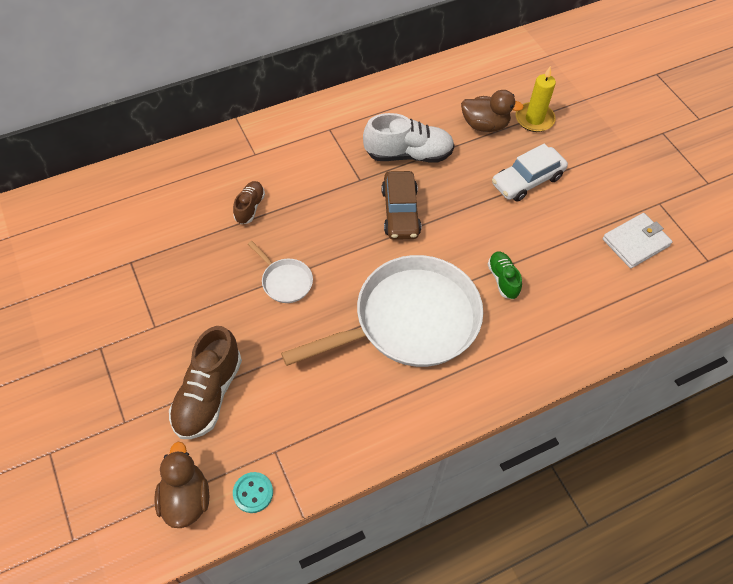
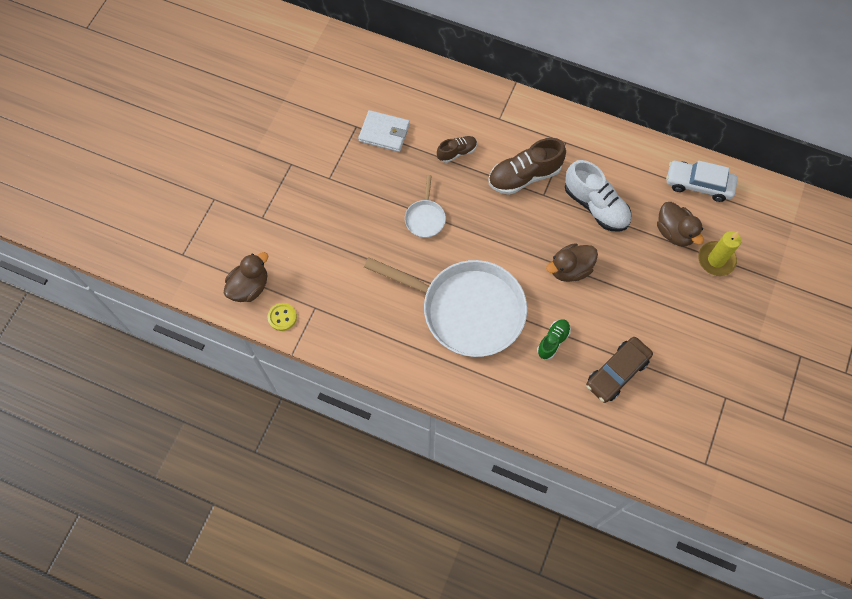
camera: 50 degrees right, 10 degrees up
(208, 394) = (316, 243): brown shoe -> brown shoe (524, 176)
(253, 493) = (282, 317): turquoise button -> yellow button
(400, 212) = (543, 239): brown car -> brown car (617, 372)
(447, 215) = (570, 269): none -> brown duck
(527, 180) = (653, 296): white car -> white car (698, 184)
(635, 242) = (671, 404): white wallet -> white wallet (384, 133)

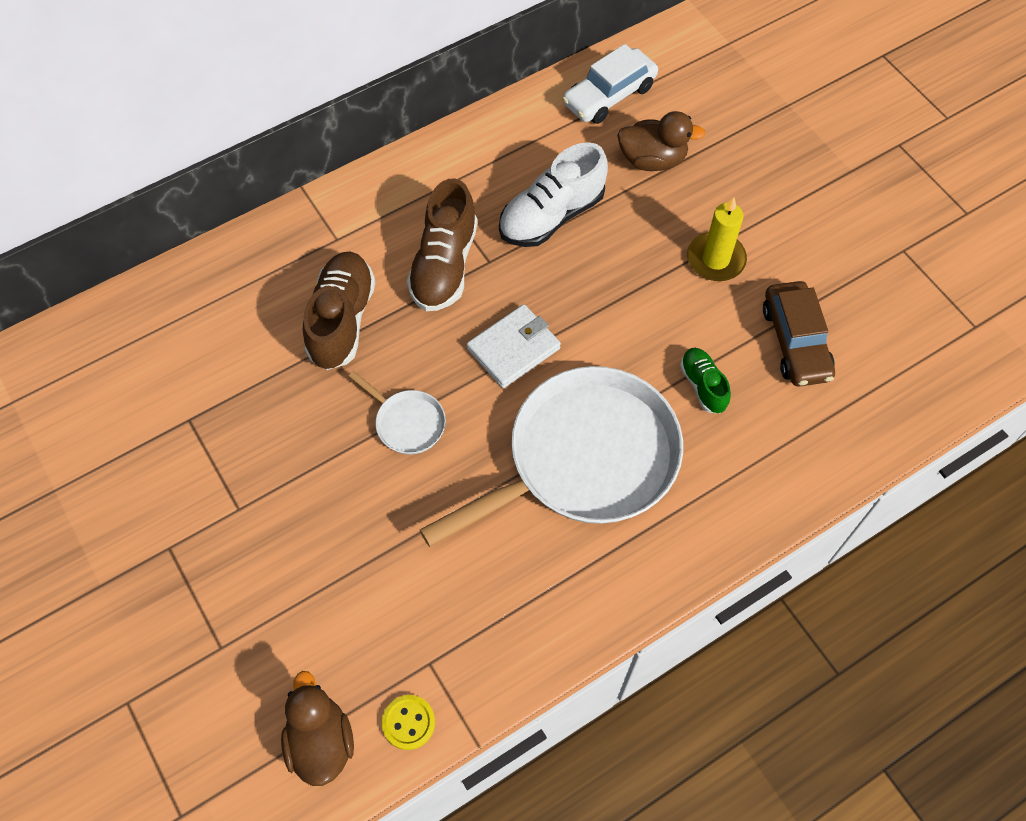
camera: 55 degrees left, 5 degrees down
(384, 133) = (232, 390): white wallet -> white wallet (513, 348)
(457, 152) = (342, 320): brown shoe -> brown shoe, size x1.80
(570, 269) = (617, 301): brown duck -> none
(595, 206) = (551, 216): white shoe -> white shoe turned 150 degrees clockwise
(716, 260) = (720, 143): yellow candle -> yellow candle (715, 259)

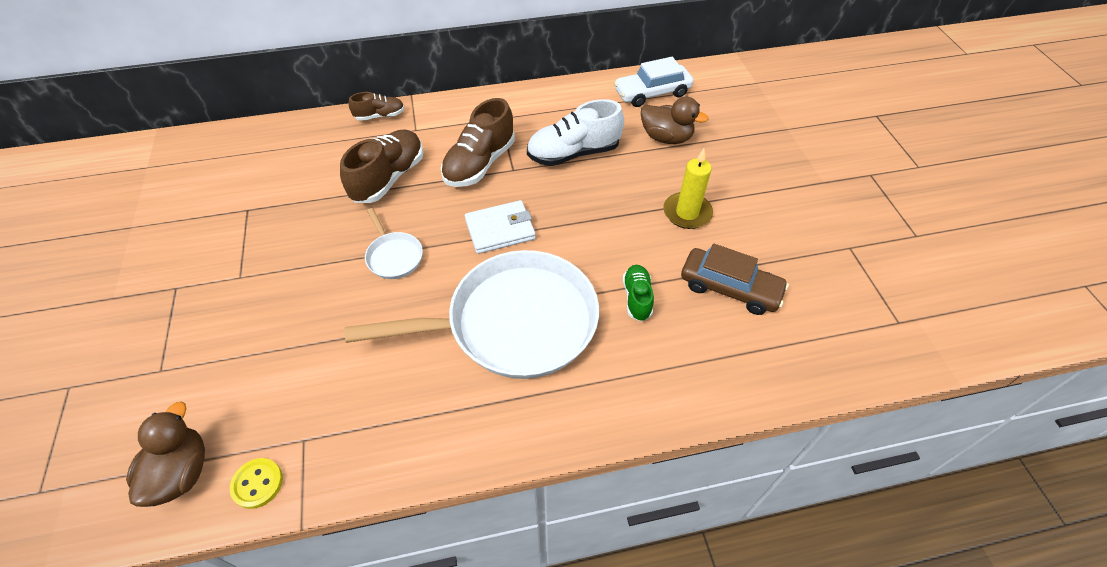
camera: 20 degrees right, 10 degrees down
(278, 231) = (380, 116): none -> brown shoe
(795, 342) = (729, 288): brown car -> brown car turned 75 degrees counterclockwise

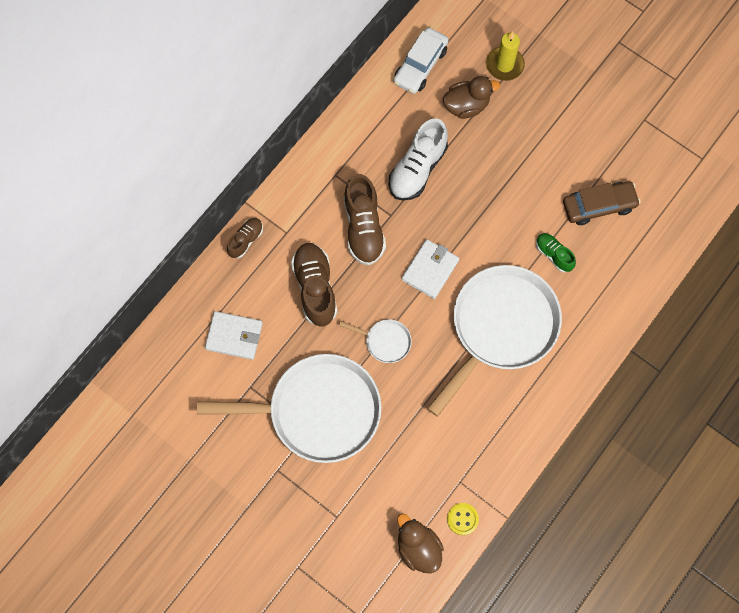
camera: 40 degrees left, 20 degrees up
(269, 267) = (317, 411): none -> white pan
(286, 168) = (234, 336): none -> white wallet
(687, 213) = (531, 165): yellow candle -> yellow candle (504, 65)

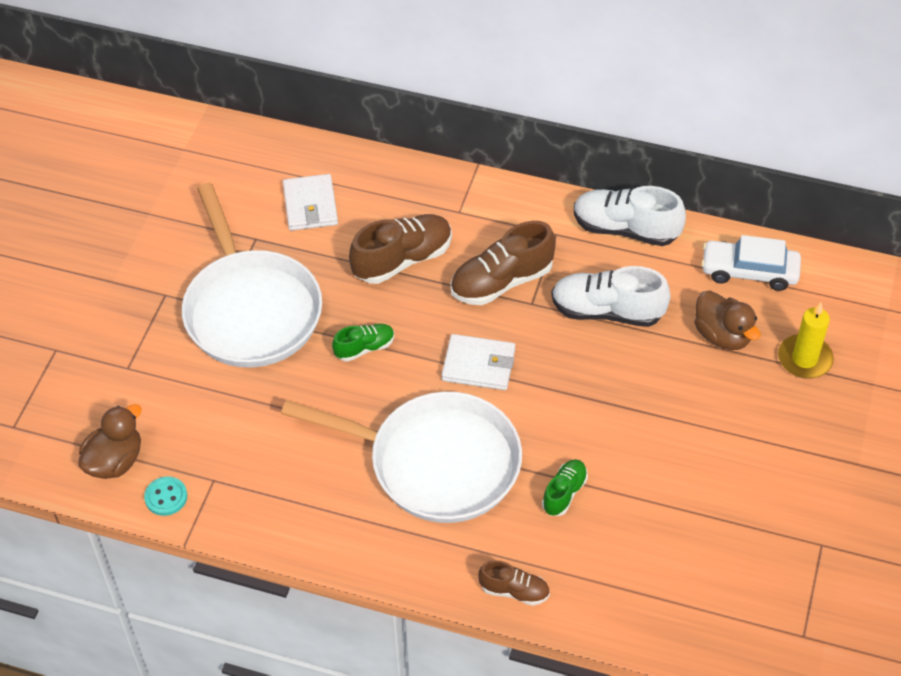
camera: 70 degrees right, 20 degrees down
(246, 240) = (431, 179): brown shoe -> brown shoe (514, 591)
(350, 127) = (625, 229): none -> white shoe
(385, 341) = (364, 348): white pan -> green shoe
(462, 519) = (166, 497): yellow button -> turquoise button
(599, 206) = (661, 526): brown car -> none

